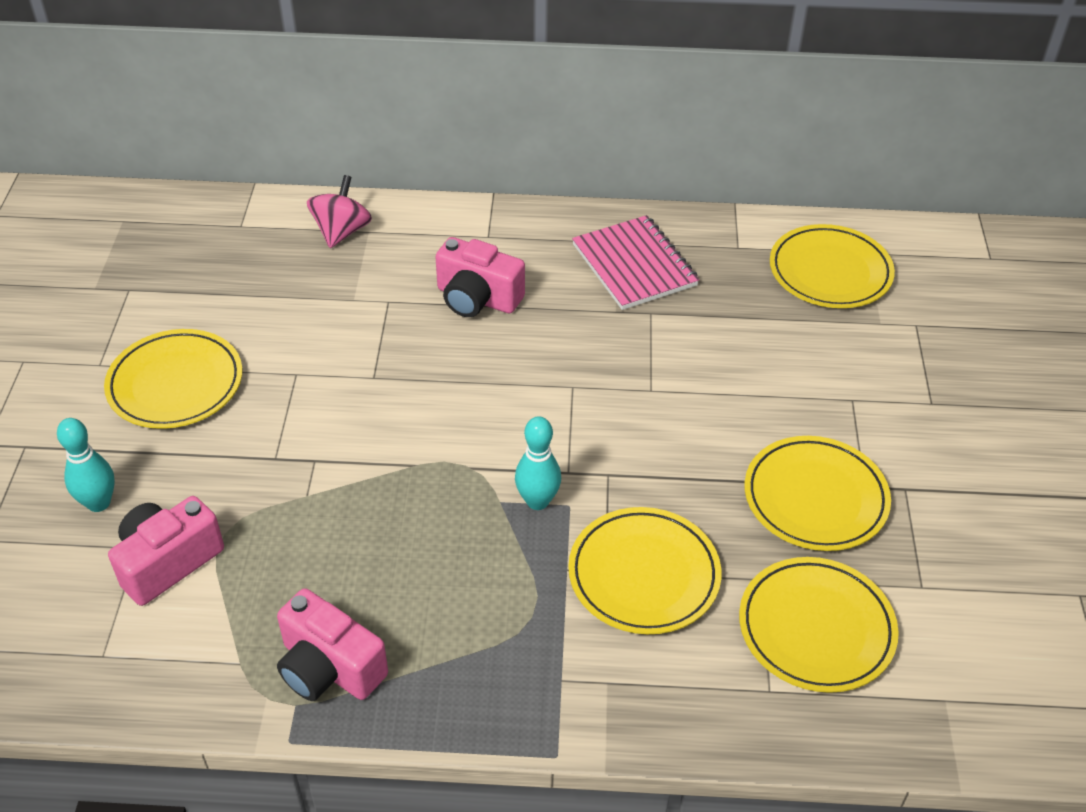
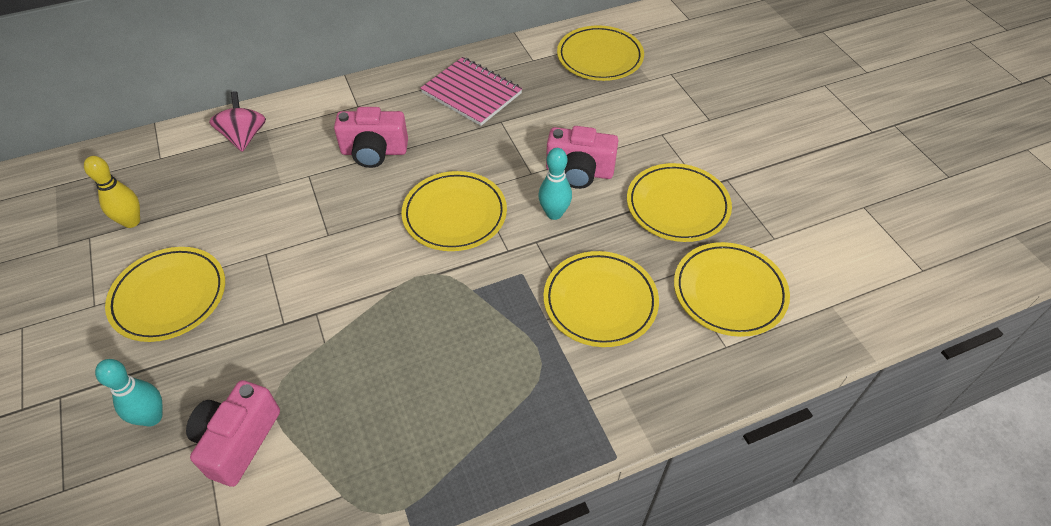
camera: 25 degrees left, 5 degrees up
(178, 287) = (131, 221): none -> yellow bowling pin
(329, 668) = (415, 467): pink camera -> pink camera (579, 172)
(529, 406) = (454, 214): none -> yellow plate
(537, 501) = (498, 279): turquoise bowling pin -> turquoise bowling pin (554, 213)

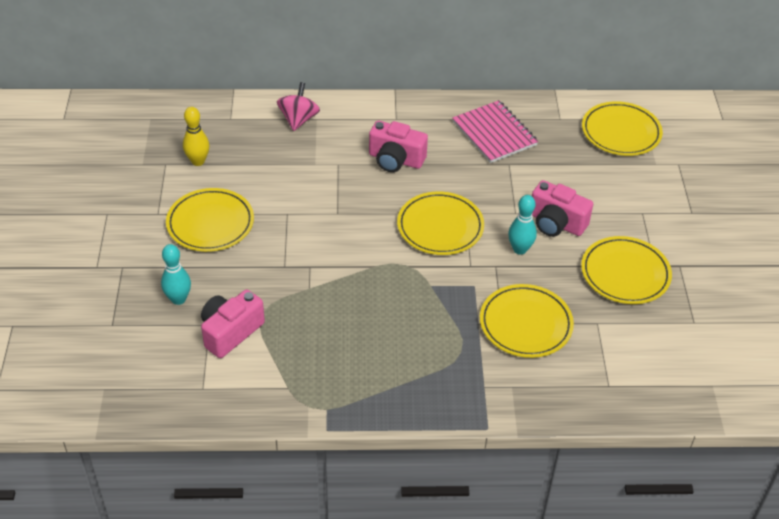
camera: 20 degrees right, 5 degrees down
(729, 292) = (633, 349): yellow plate -> none

